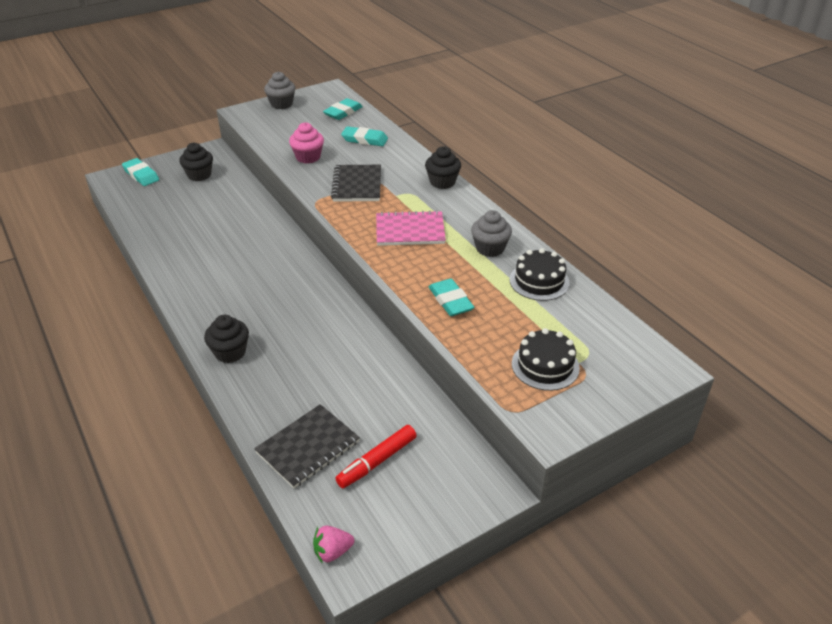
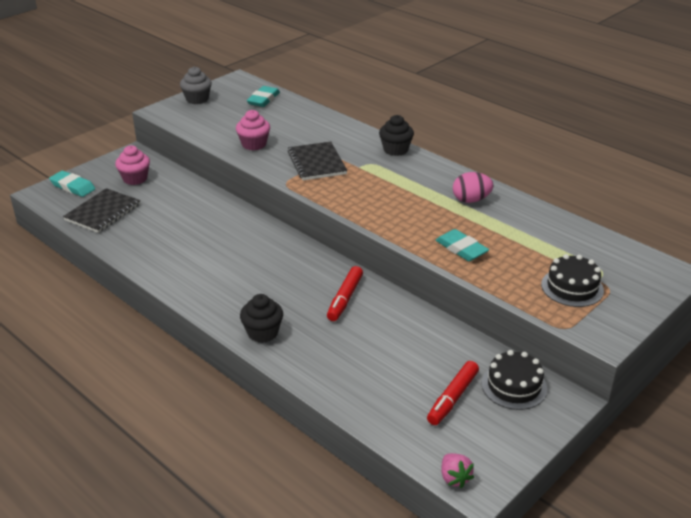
camera: 15 degrees left, 5 degrees down
(199, 175) = (135, 179): black cupcake -> pink cupcake
(308, 447) = (383, 399): black notebook -> black notebook (102, 212)
(327, 331) = (345, 298): none -> red marker
(332, 552) = (454, 478): pink strawberry -> pink strawberry turned 75 degrees counterclockwise
(364, 139) = (300, 122): turquoise eraser -> none
(410, 231) = (390, 195): pink notebook -> none
(490, 248) = (471, 200): grey cupcake -> pink egg
(539, 281) = (529, 220): black cake -> black cake (514, 386)

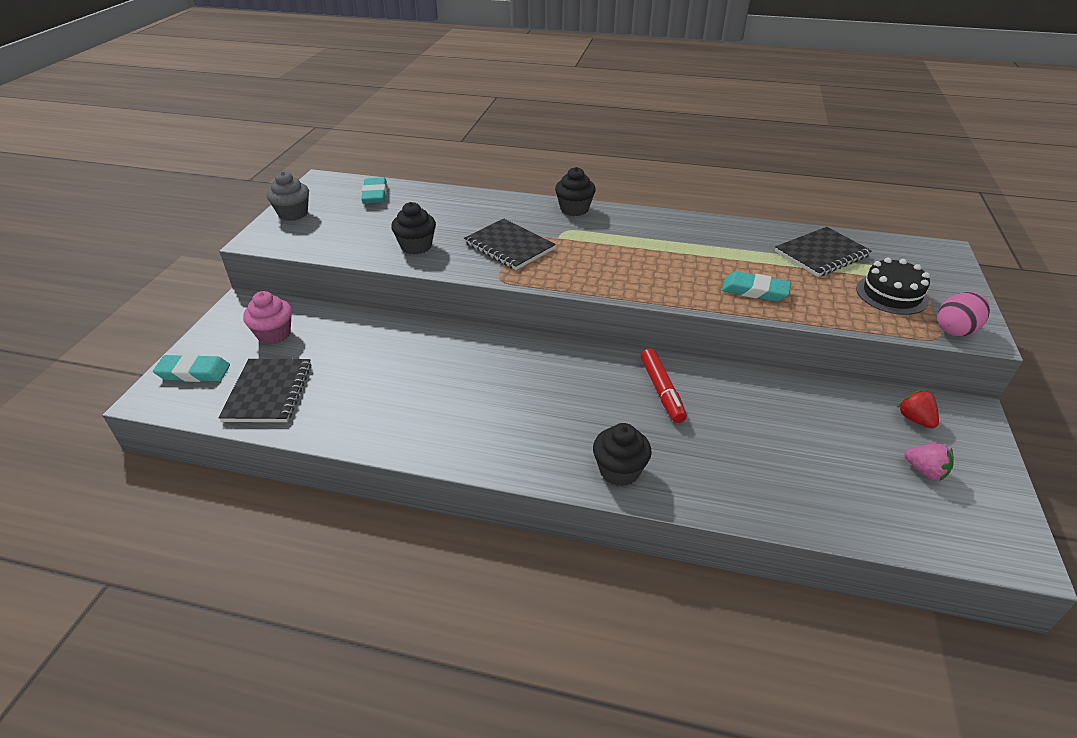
camera: 30 degrees left, 5 degrees up
(254, 144) = (416, 246): pink cupcake -> black cupcake
(453, 398) = (882, 459): red marker -> none
(454, 478) = (989, 554): pink strawberry -> pink strawberry (925, 471)
(471, 200) = (703, 238): pink egg -> pink egg (955, 330)
(514, 386) = (915, 419): black cake -> red strawberry
(555, 241) = (821, 254): none -> black notebook

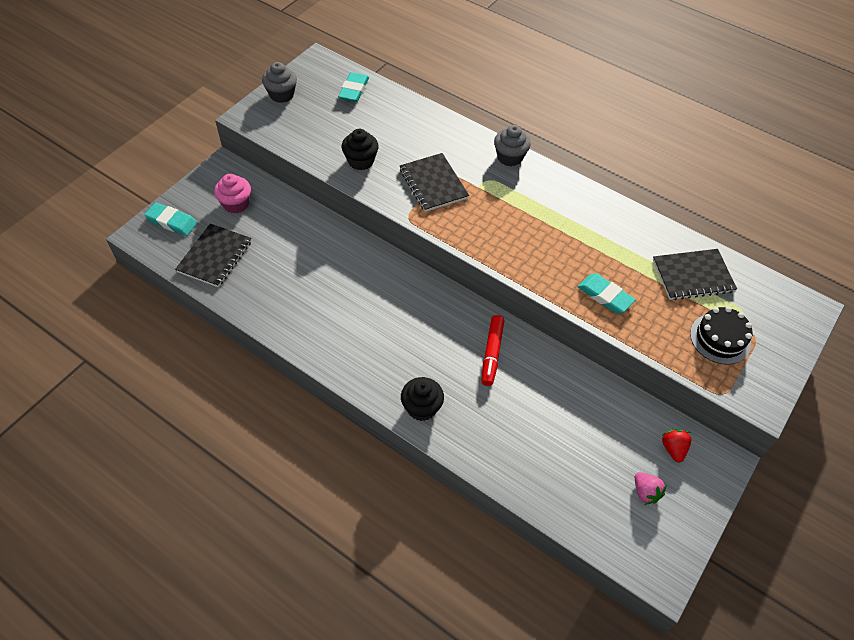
camera: 20 degrees right, 15 degrees up
(574, 209) = (510, 157): black cupcake -> grey cupcake
(955, 330) = (745, 391): pink egg -> none

